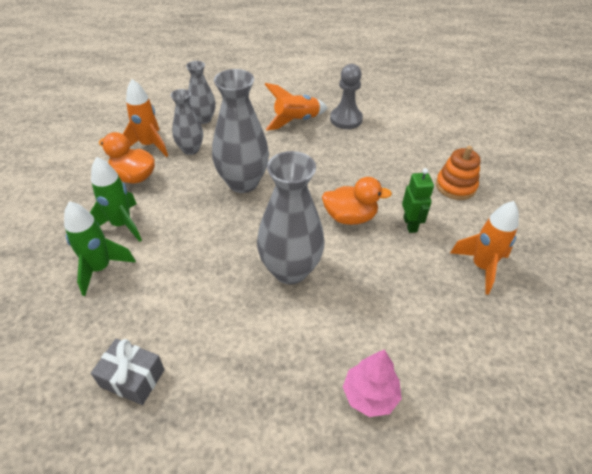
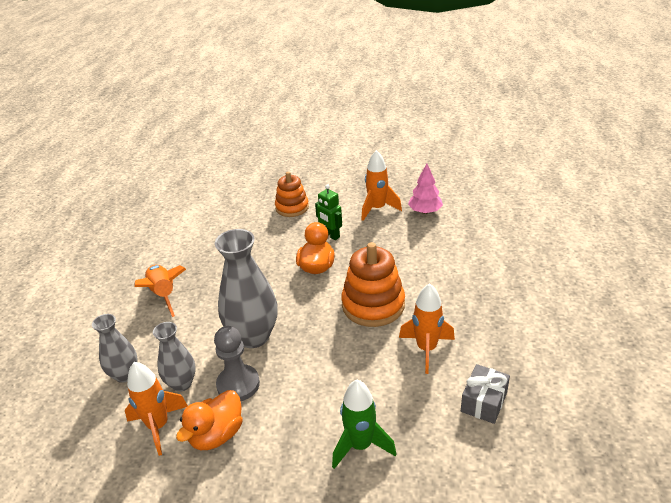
camera: 80 degrees left, 10 degrees down
(122, 225) = (298, 436): green rocket -> none
(218, 322) = (426, 349): none -> orange rocket
(290, 270) = (373, 305): grey vase -> orange stacking toy
(346, 119) = (176, 259): grey pawn -> grey pawn (238, 384)
(370, 395) = (483, 270): pink tree -> pink tree (425, 211)
(410, 224) = (331, 235): green robot -> green robot turned 135 degrees counterclockwise

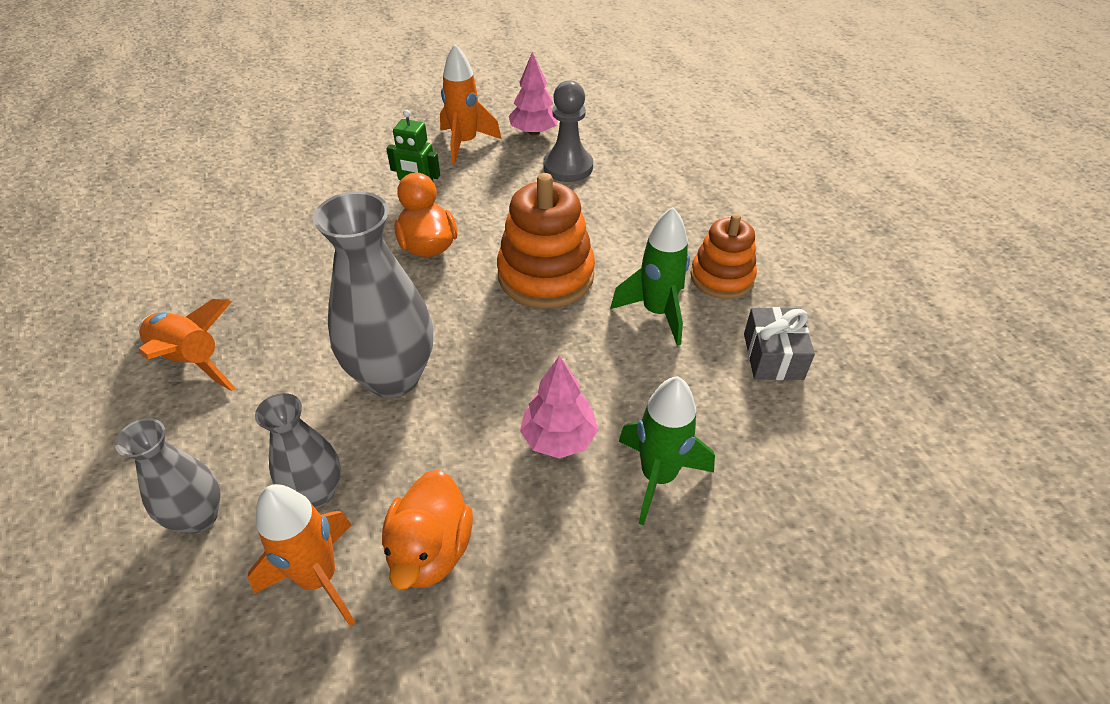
camera: 30 degrees left, 10 degrees up
(238, 384) = (415, 458): grey pawn -> grey pawn (568, 167)
(292, 207) = (332, 170): orange stacking toy -> orange stacking toy (721, 277)
(319, 402) = (558, 438): none -> pink tree
(426, 349) = (657, 312): orange rocket -> green rocket

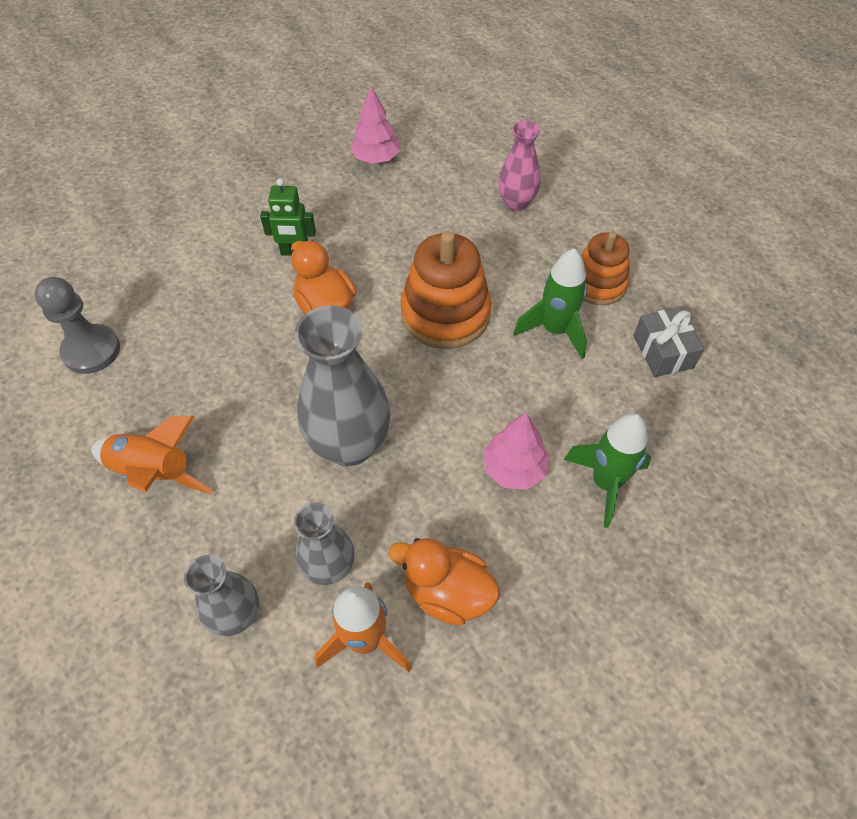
camera: 15 degrees left, 10 degrees up
(430, 550) = (447, 592): orange duck -> orange duck turned 120 degrees clockwise
(465, 143) = (314, 184): orange rocket -> none
(568, 167) = (423, 193): grey pawn -> grey pawn (91, 350)
(660, 190) = (516, 203): none -> pink vase

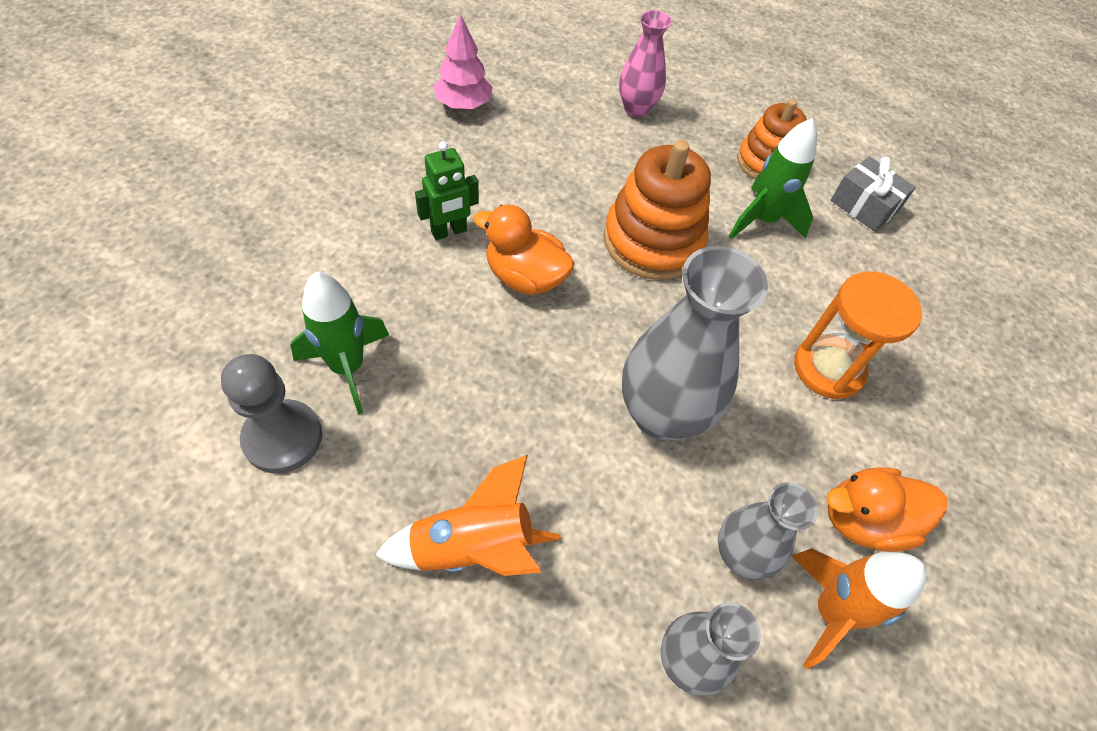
camera: 35 degrees left, 0 degrees up
(514, 469) = (828, 368): pink tree -> orange hourglass
(605, 483) = (911, 346): green rocket -> green rocket (347, 367)

